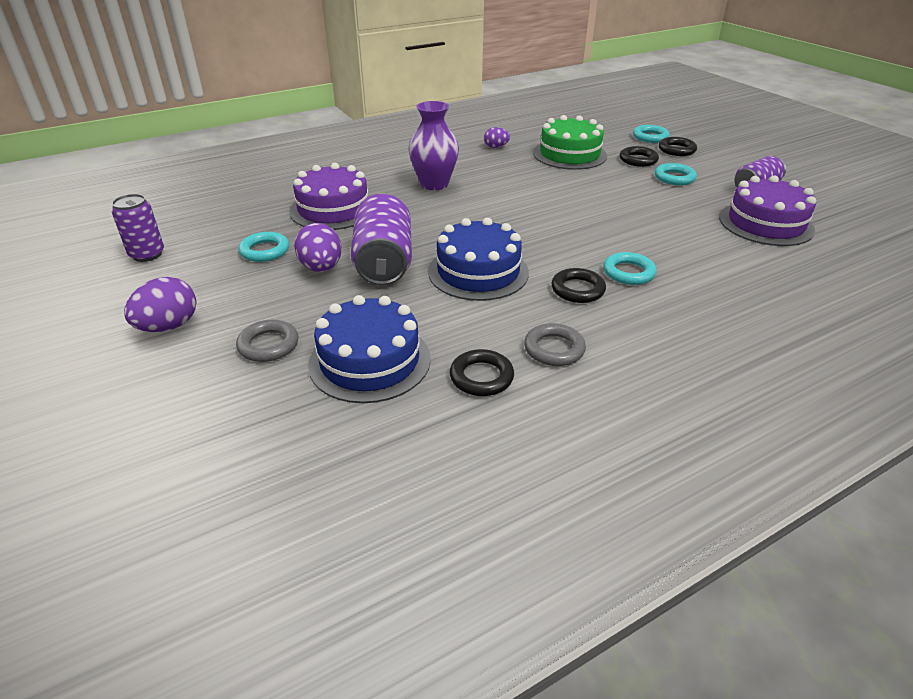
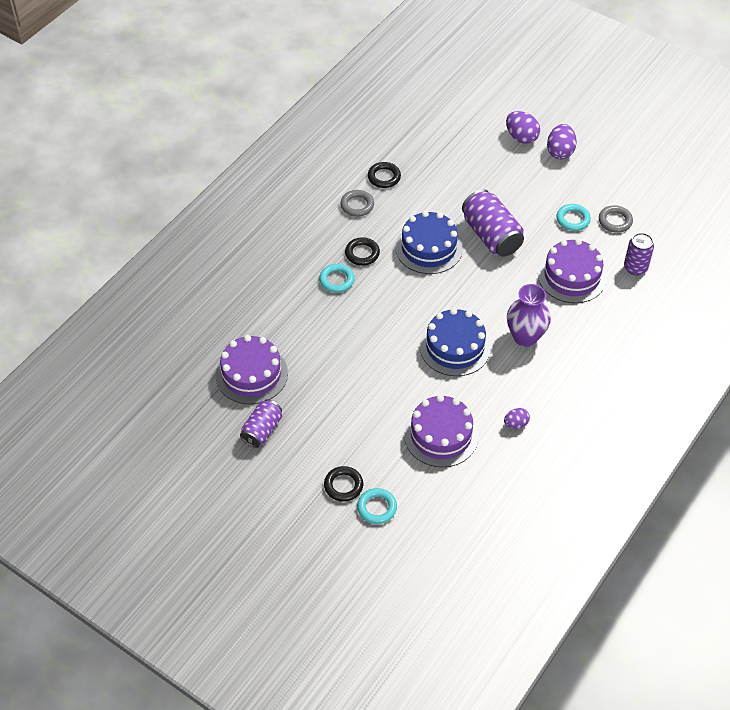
camera: 155 degrees right, 15 degrees up
(147, 254) = (638, 191): purple can -> purple can (635, 268)
(268, 345) = (499, 159): grey ring -> grey ring (615, 221)
(321, 268) = (524, 218): purple egg -> purple egg (521, 137)
(370, 361) = (442, 167): blue cake -> blue cake (455, 347)
(569, 154) = (441, 435): green cake -> purple cake
(638, 160) = (374, 448): black ring -> none
(674, 178) = (334, 424): turquoise ring -> none

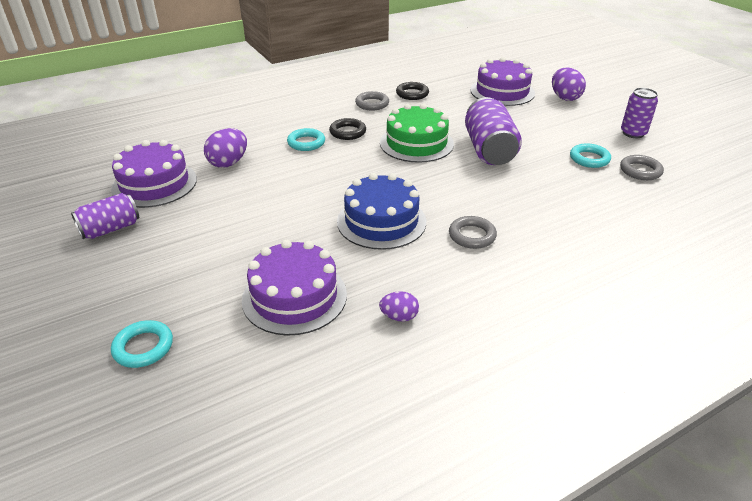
camera: 25 degrees right, 15 degrees down
(343, 485) = (132, 308): black ring -> none
(429, 248) = (416, 143): blue cake -> green cake
(525, 337) = (472, 236): purple vase -> grey ring
(560, 152) = (601, 113): purple egg -> purple egg (228, 163)
(572, 276) = (563, 200): purple cake -> purple cake (502, 92)
(635, 268) = (650, 213): purple can -> purple can (633, 133)

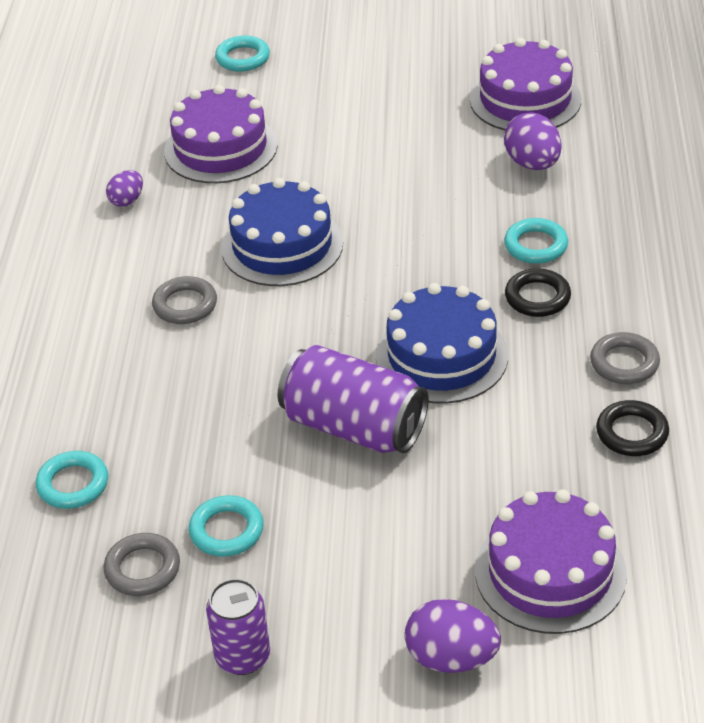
camera: 125 degrees right, 5 degrees up
(110, 229) = (449, 60): purple can -> none
(416, 143) = (441, 356): green cake -> blue cake
(636, 212) = (73, 484): none -> turquoise ring

